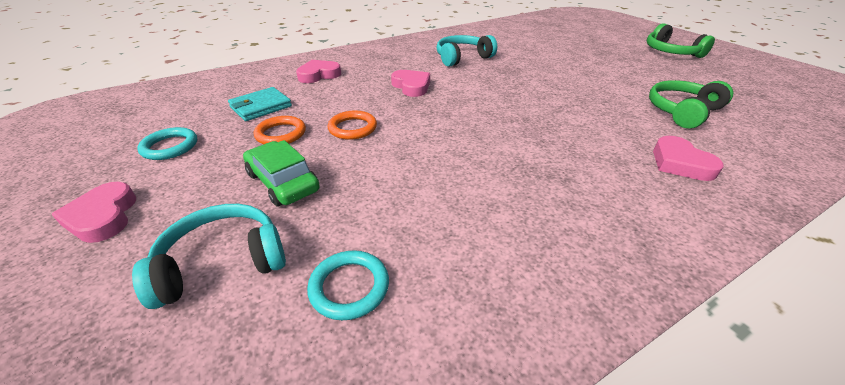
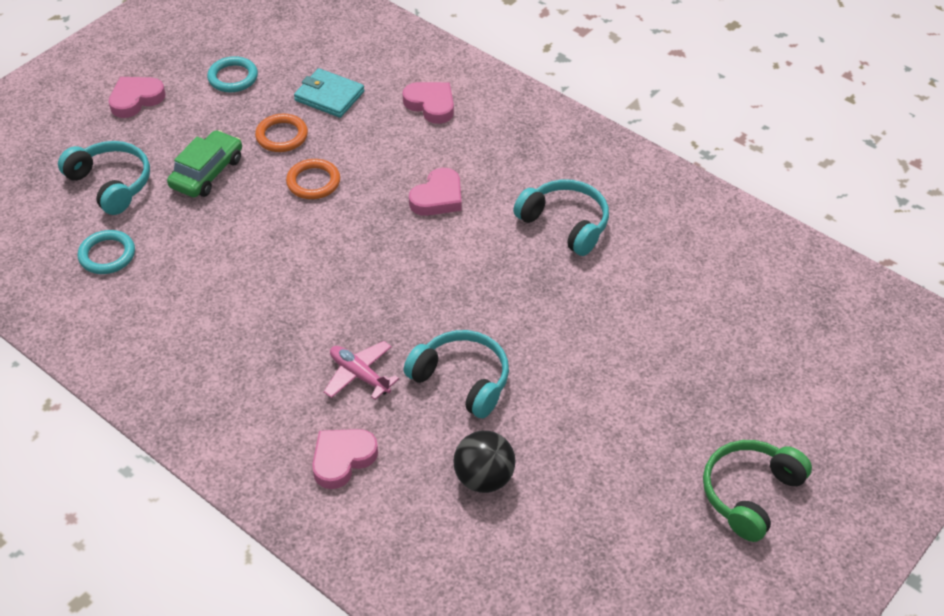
camera: 70 degrees right, 10 degrees up
(584, 141) = (359, 375): none -> pink plane
(591, 105) = (462, 380): none -> turquoise headphones
(682, 112) = (484, 478): green headphones -> black ball

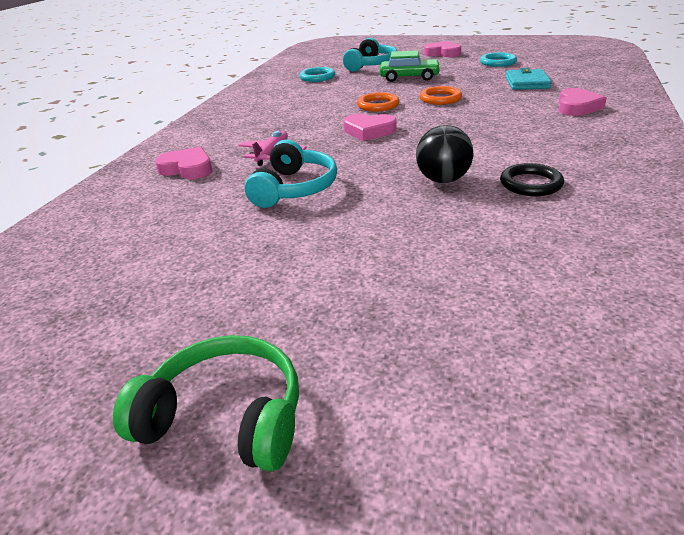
camera: 70 degrees right, 15 degrees down
(282, 136) = (468, 82): orange ring -> orange ring (378, 105)
(438, 197) = (483, 132): pink heart -> pink heart (369, 131)
(484, 478) = (187, 224): black ball -> black ball (443, 180)
(565, 224) = (530, 184): turquoise headphones -> black ring

